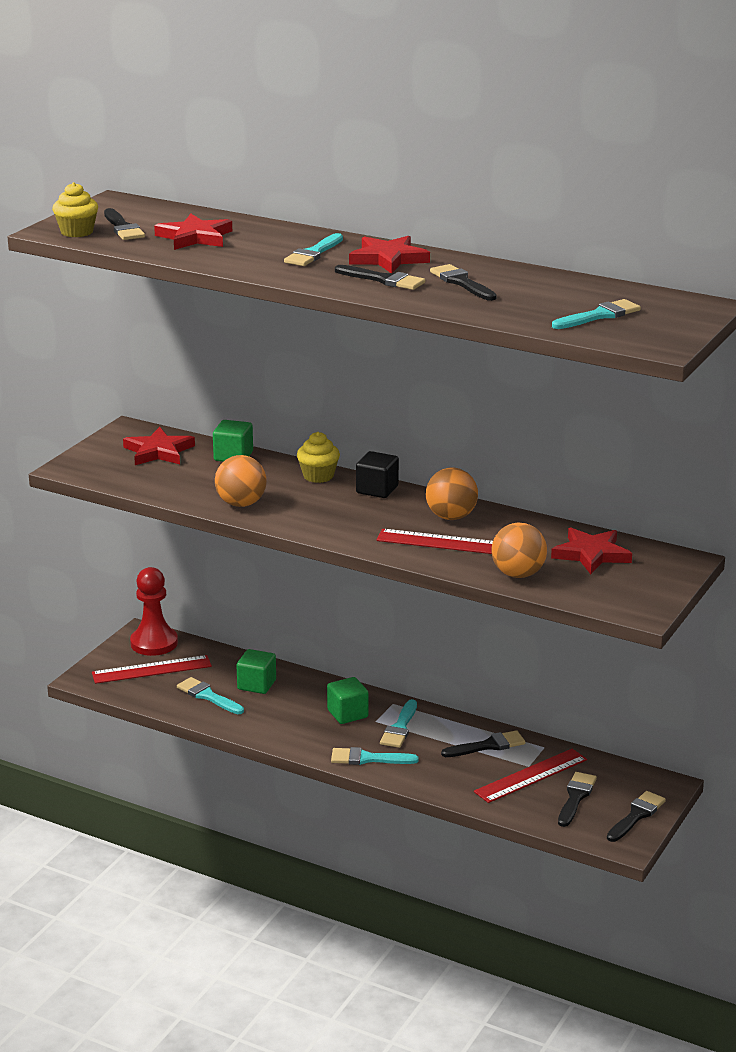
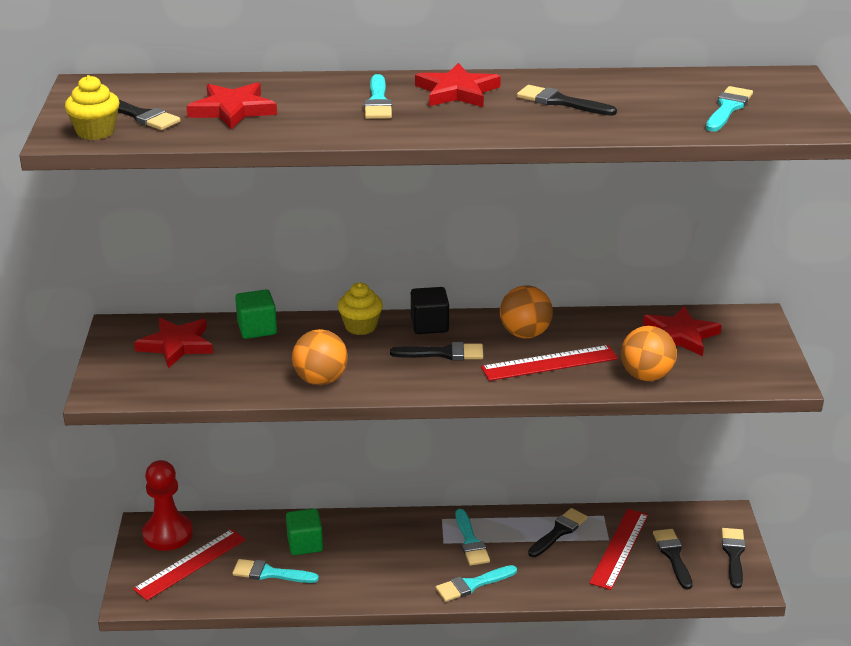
camera: 30 degrees left, 5 degrees up
(347, 714) = (413, 544): green cube -> none
(383, 280) = (486, 116): black brush -> black brush (443, 353)

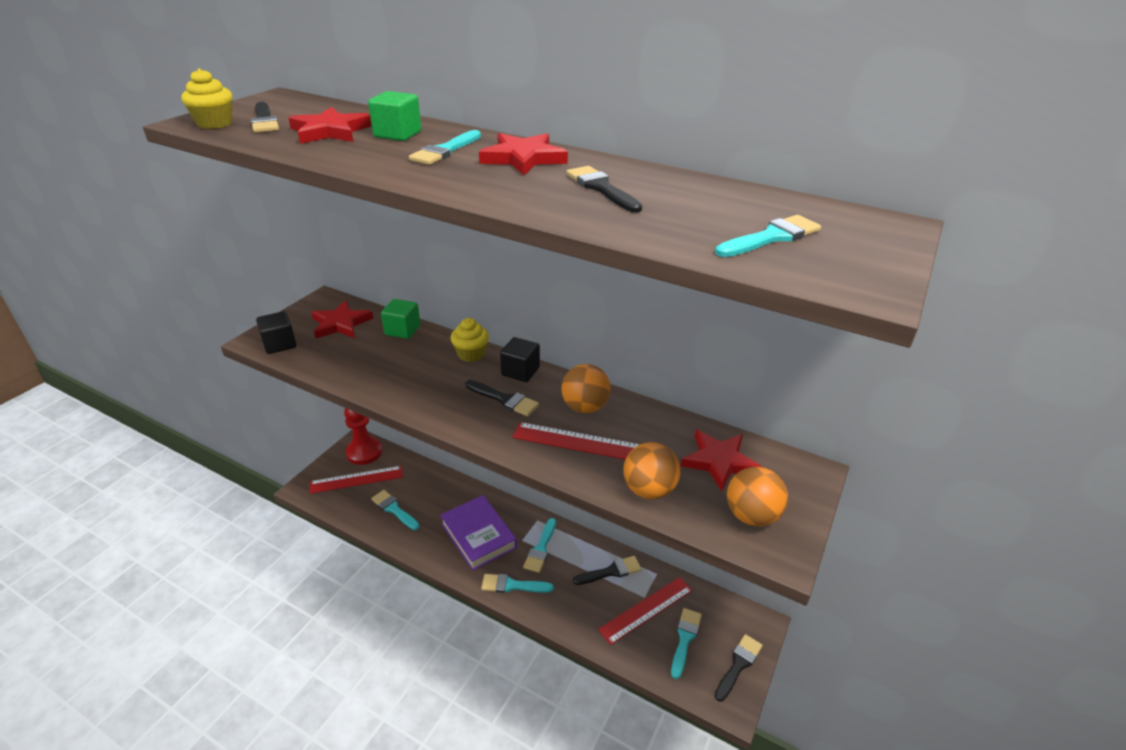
camera: 30 degrees right, 5 degrees up
(135, 387) = (280, 344): none -> black cube
(305, 544) = (434, 497): green cube -> green cube (397, 134)
(320, 380) = (395, 386): orange ball -> orange ball (751, 516)
(393, 558) = (478, 535): none -> purple book
(673, 556) = (685, 639): black brush -> turquoise brush

